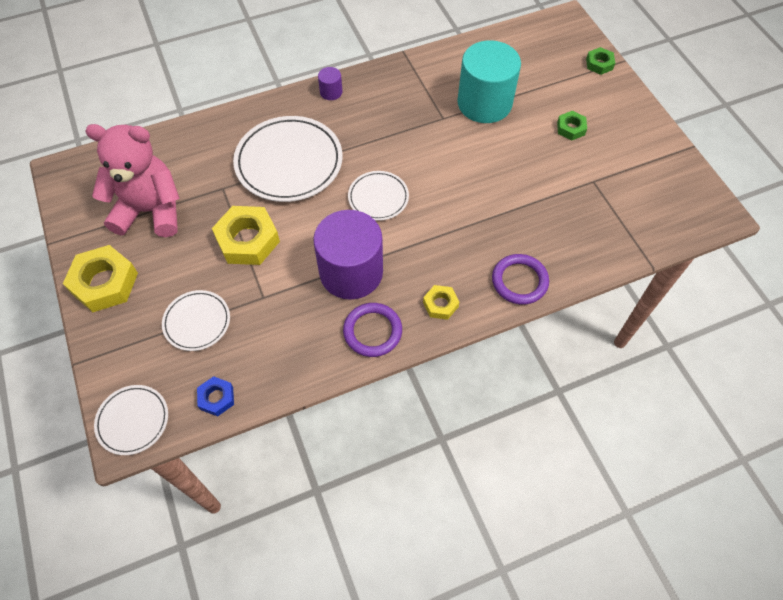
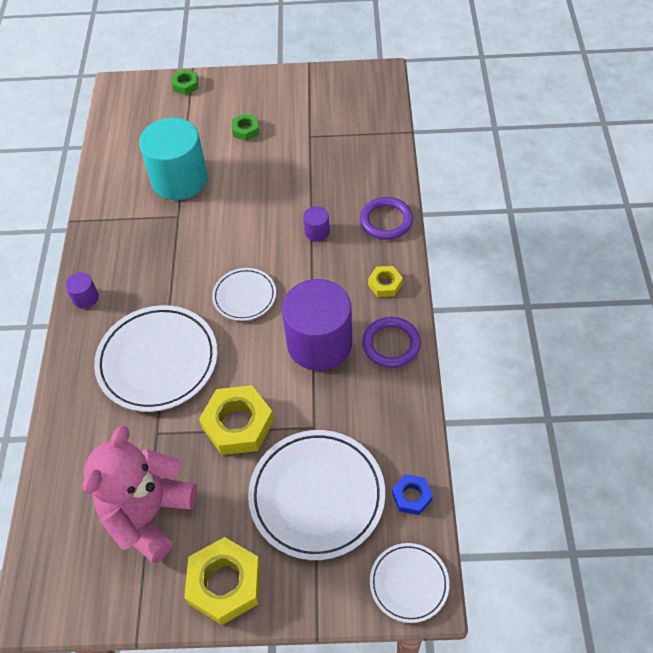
camera: 65 degrees left, 5 degrees down
(197, 322) = (317, 496): white plate -> white plate, size x1.83
(477, 227) = (317, 232): none -> purple cylinder

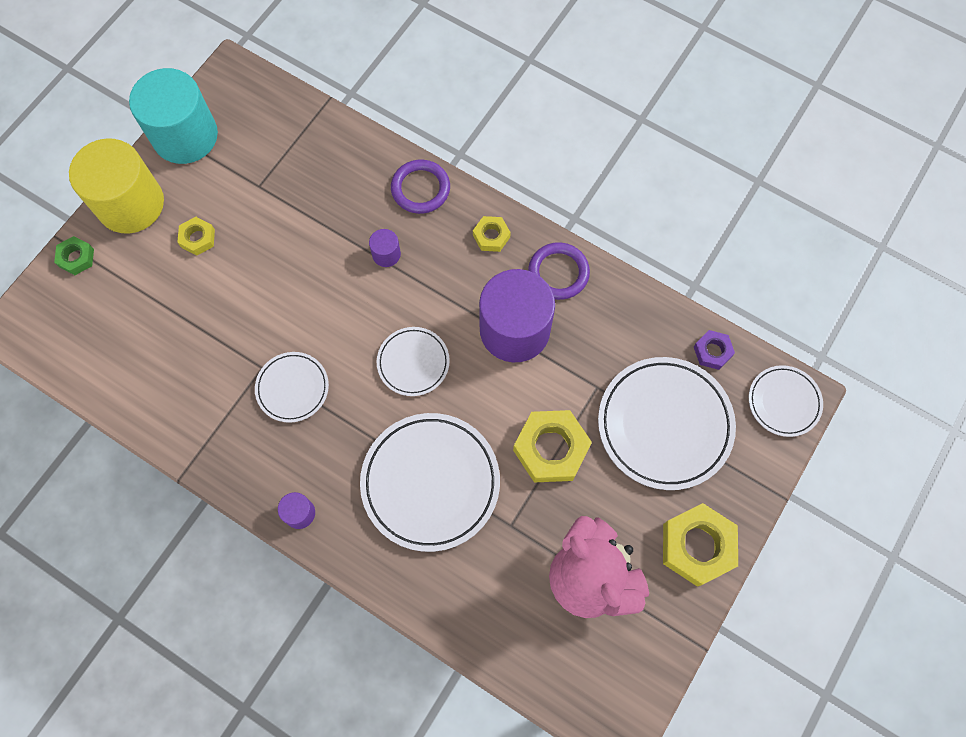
camera: 60 degrees left, 15 degrees up
(175, 240) = (292, 388): none -> white plate
(179, 179) = (212, 339): turquoise cylinder -> turquoise cylinder (185, 136)
(243, 86) = (131, 204): none -> yellow cylinder
(245, 130) = (198, 238): green nut -> yellow nut
(411, 496) = (712, 351): blue nut -> purple nut

